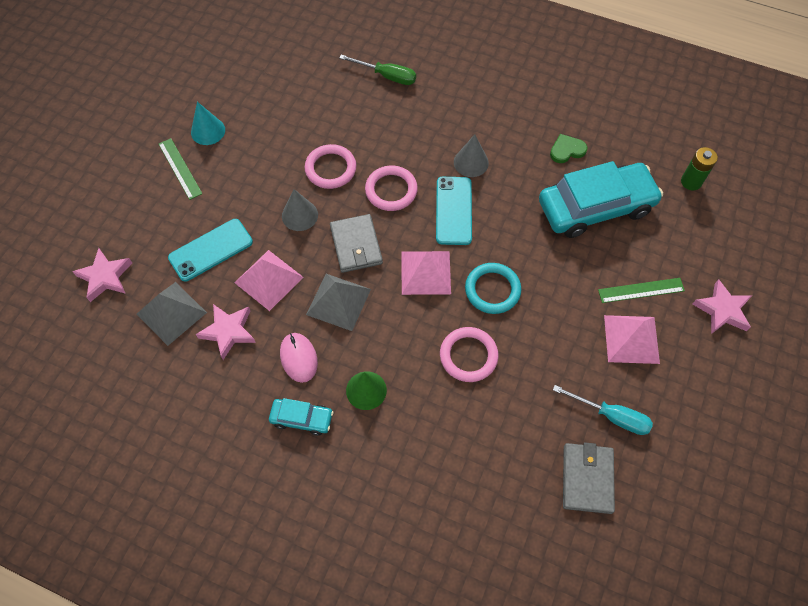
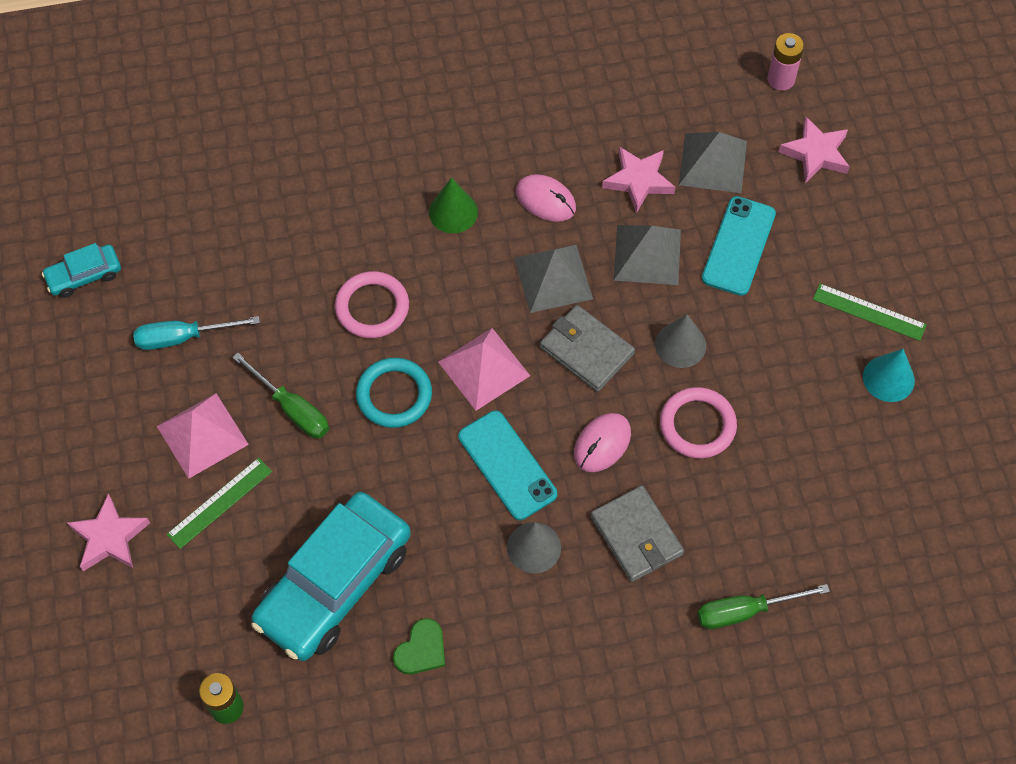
camera: 145 degrees right, 0 degrees up
(69, 342) = (781, 79): none -> pink battery
(269, 279) = (647, 254): pink pyramid -> grey pyramid
(302, 419) = (495, 151): turquoise car -> turquoise car (84, 275)
(391, 190) = (602, 443): pink ring -> pink mouse
(563, 320) = (292, 409): none -> green screwdriver
(587, 479) = (177, 263): grey wallet -> grey wallet (636, 535)

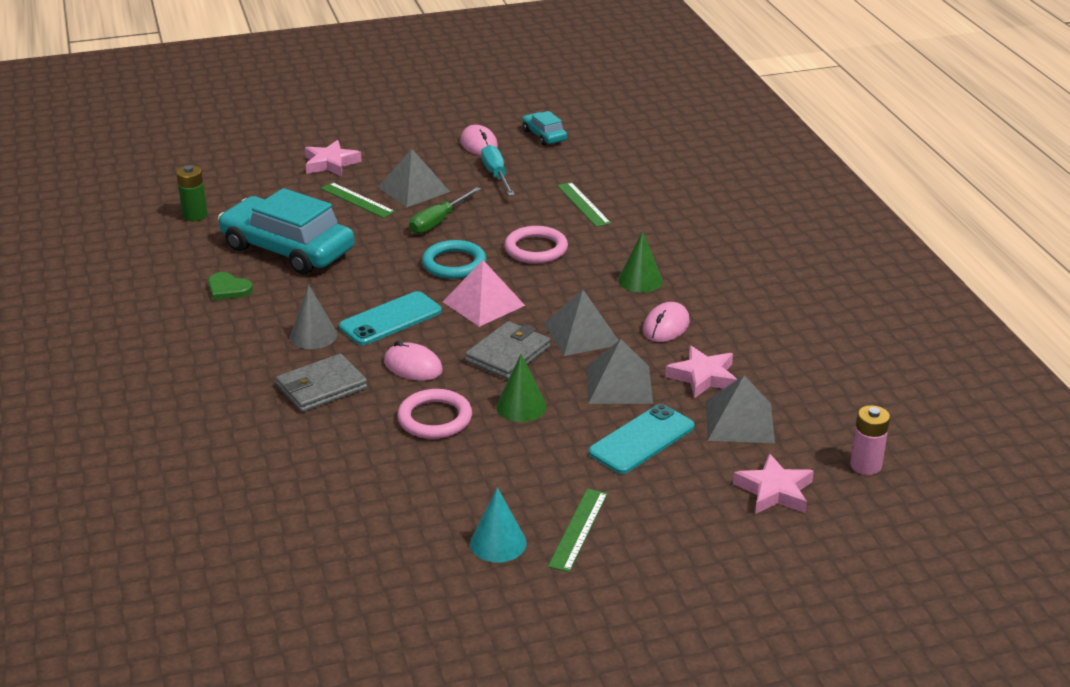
camera: 85 degrees right, 30 degrees down
(92, 353) = (479, 144): none -> pink mouse
(202, 435) = (413, 189): pink pyramid -> grey pyramid
(275, 249) = (583, 204): none -> green ruler
(680, 345) = (521, 406): grey cone -> green cone
(738, 246) = (642, 440): turquoise phone -> turquoise phone turned 60 degrees counterclockwise
(745, 611) = (242, 450): green screwdriver -> none

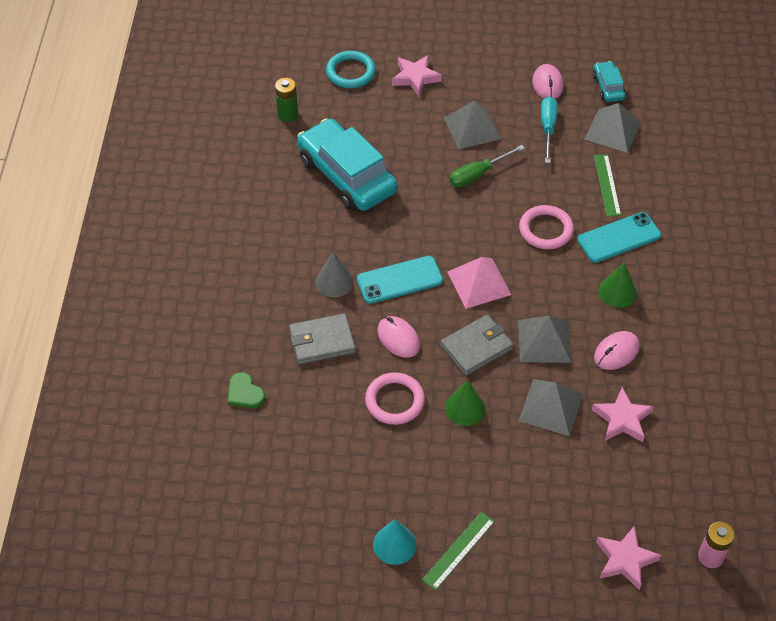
camera: 20 degrees right, 20 degrees up
(228, 289) = (287, 209): green heart -> green heart (244, 393)
(357, 200) = (421, 130): green ruler -> none
(454, 264) = (472, 229): turquoise ring -> turquoise ring (350, 72)
(642, 440) = (544, 473): turquoise phone -> turquoise phone (619, 238)
(739, 421) = (630, 477): grey pyramid -> grey pyramid (612, 130)

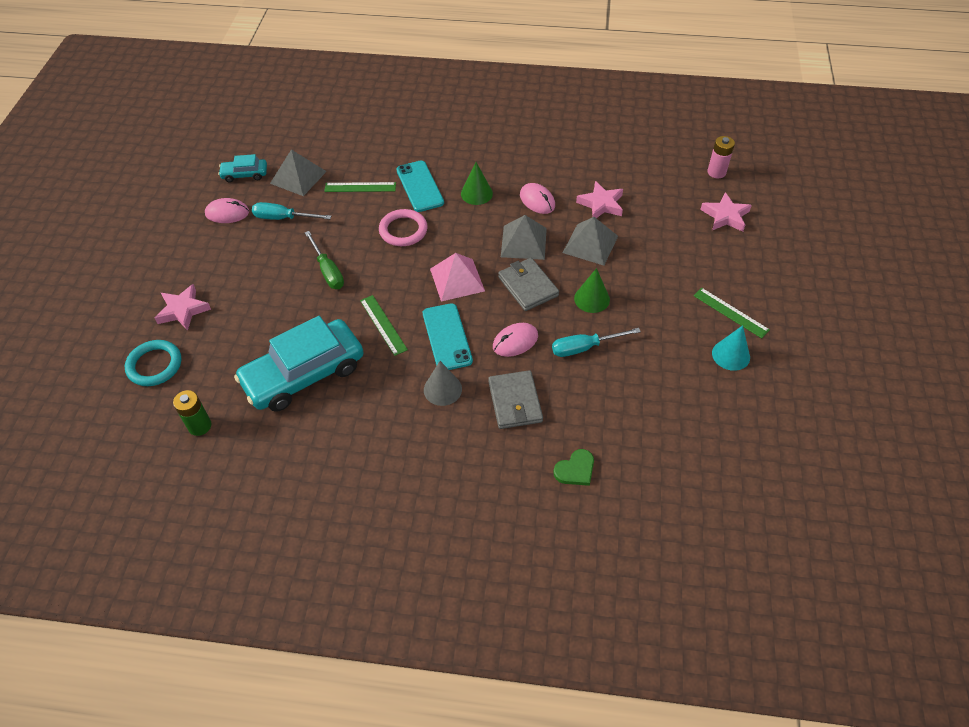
camera: 85 degrees left, 0 degrees up
(394, 401) = (584, 347): pink ring -> turquoise screwdriver
(411, 227) = (383, 325): none -> green ruler
(472, 128) = (267, 271): grey pyramid -> none

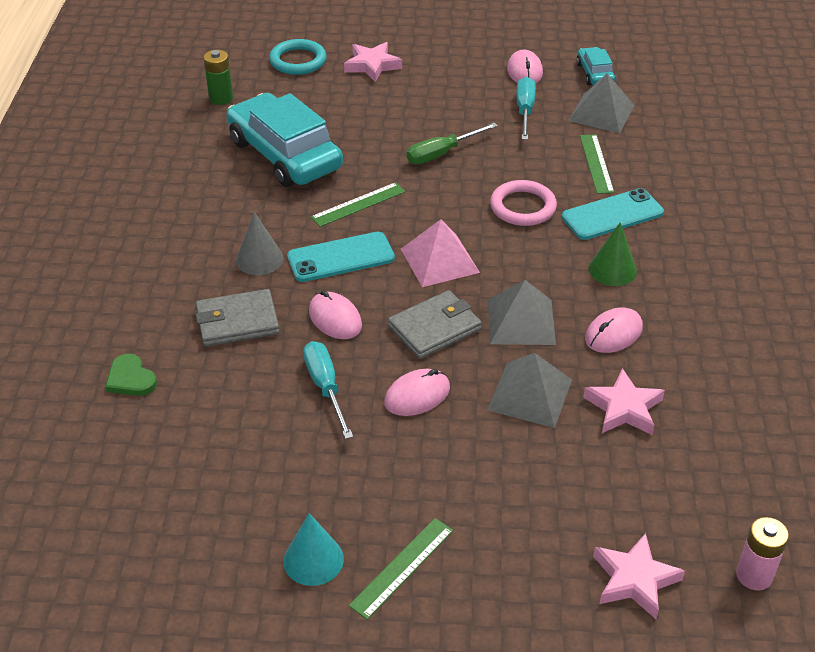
camera: 85 degrees right, 10 degrees down
(592, 299) = (417, 395): green cone -> pink mouse

